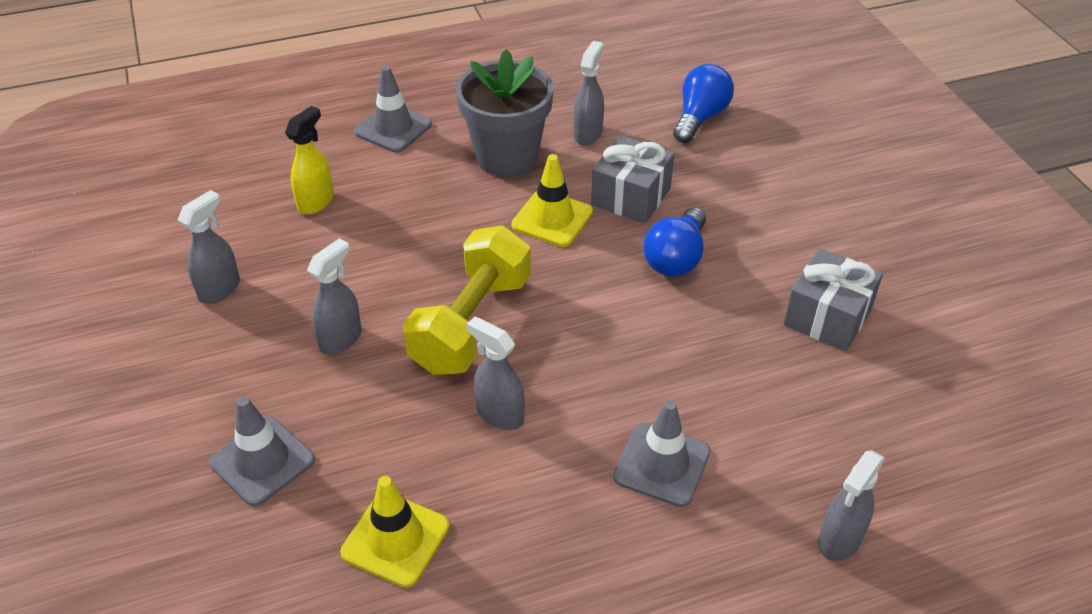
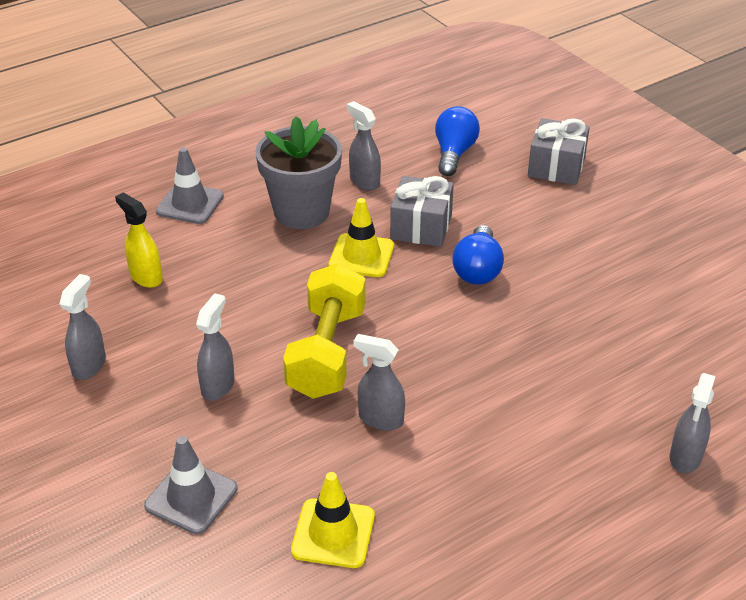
camera: 15 degrees left, 5 degrees down
(316, 202) = (146, 277): yellow spray bottle -> yellow spray bottle turned 60 degrees counterclockwise
(588, 134) = (364, 181): grey spray bottle -> grey spray bottle turned 45 degrees counterclockwise
(662, 464) = (528, 431): grey traffic cone -> none
(827, 317) = (615, 293): grey gift -> grey gift (556, 167)

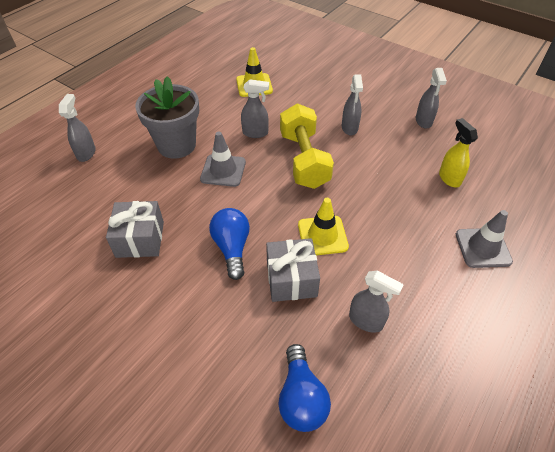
camera: 160 degrees right, 10 degrees up
(146, 277) = (449, 178): yellow spray bottle -> yellow spray bottle turned 135 degrees counterclockwise
(191, 497) = (323, 83): grey traffic cone -> grey traffic cone (223, 170)
(301, 212) = (394, 266): grey flower pot -> grey flower pot (176, 145)
(556, 167) = (187, 411): grey gift -> grey gift (140, 239)

